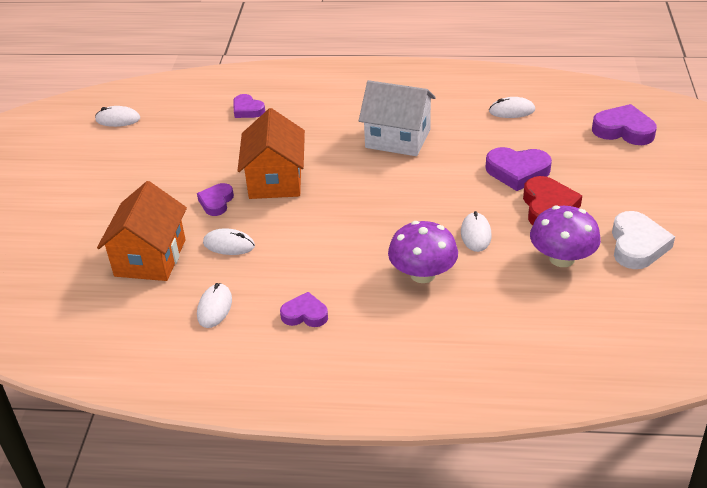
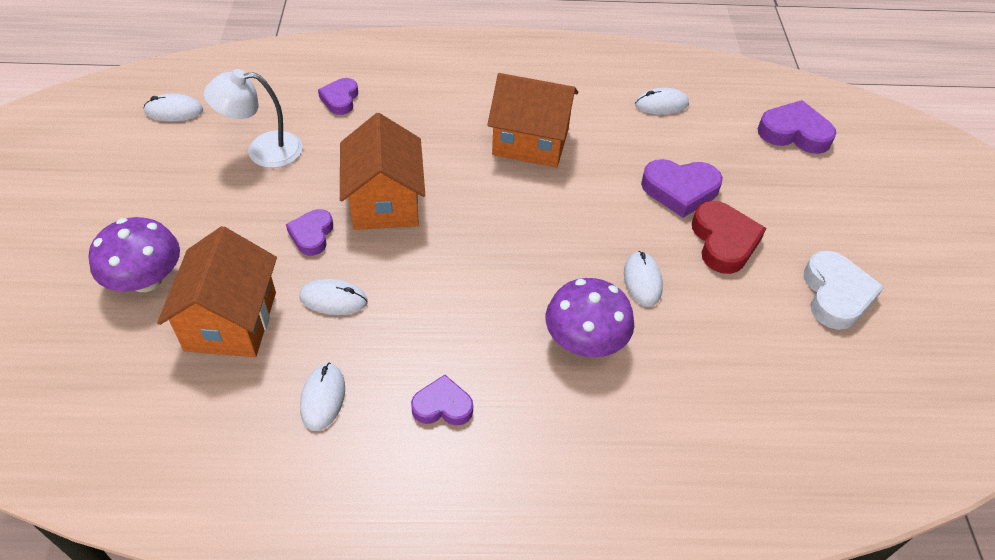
camera: 10 degrees left, 10 degrees up
(184, 145) = (263, 150): none -> white lamp
(247, 110) = (340, 99): purple heart -> purple heart turned 60 degrees clockwise
(398, 138) = (530, 142): white house -> orange house
(562, 258) = (750, 315): purple mushroom -> purple mushroom (146, 280)

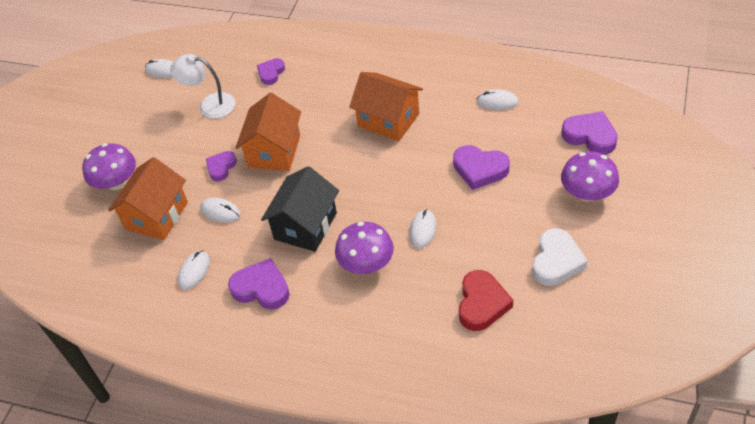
camera: 25 degrees right, 0 degrees up
(442, 406) = (261, 288): purple heart -> purple heart, size x1.57
(473, 301) = (305, 226): none -> black house
(723, 241) = (493, 211): red heart -> red heart (482, 304)
(827, 202) = (587, 193): none -> purple mushroom

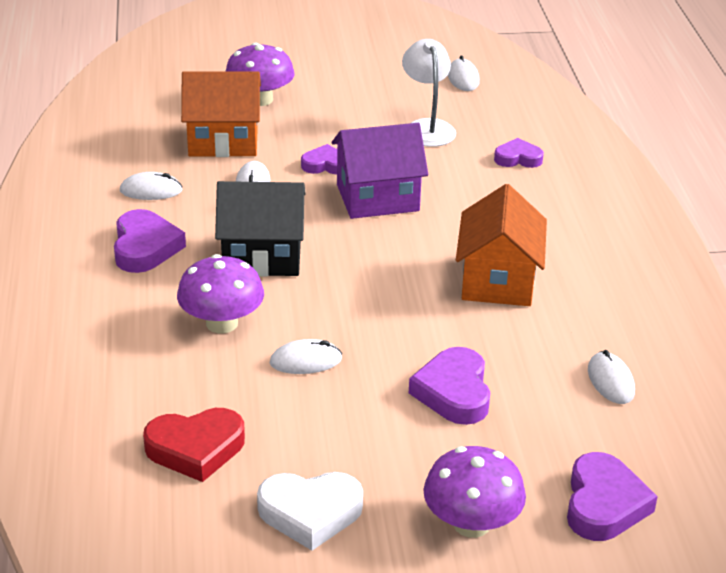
camera: 60 degrees right, 15 degrees down
(274, 151) = (377, 198): orange house -> purple house

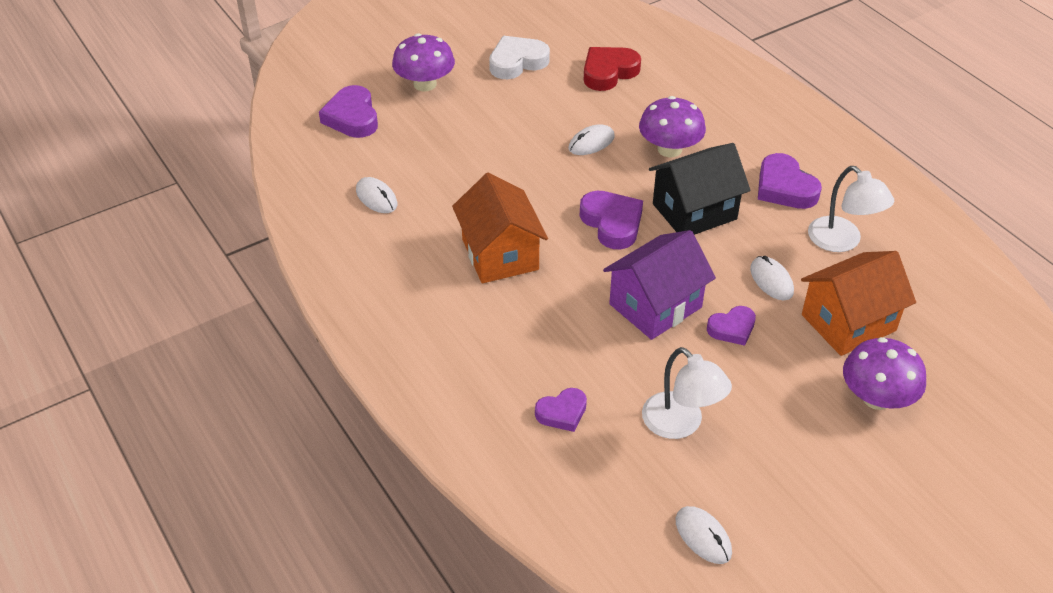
camera: 155 degrees right, 10 degrees up
(151, 190) = (842, 241): white mouse -> white lamp
(454, 392) = (480, 154): purple heart -> purple heart (612, 223)

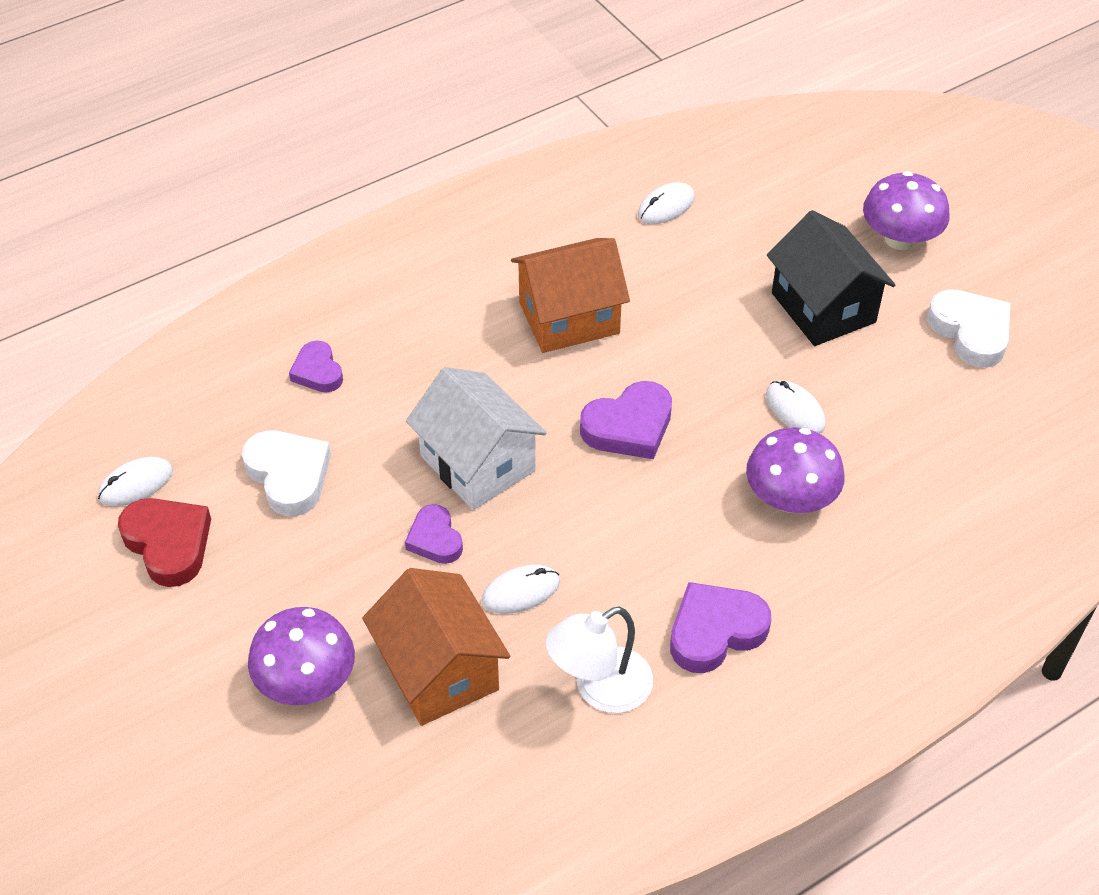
camera: 90 degrees right, 5 degrees up
(352, 117) = (817, 176): purple heart -> none
(608, 72) = (966, 435): red heart -> red heart (168, 544)
(655, 306) = (478, 463): purple house -> white house
(681, 424) = (288, 475): white lamp -> white heart
(694, 211) = (656, 517): black house -> black house (823, 307)

